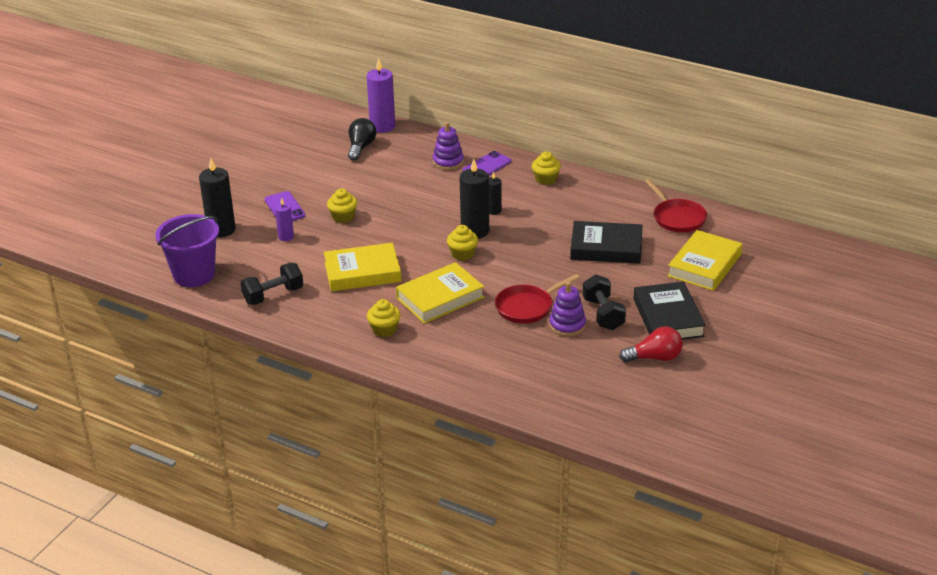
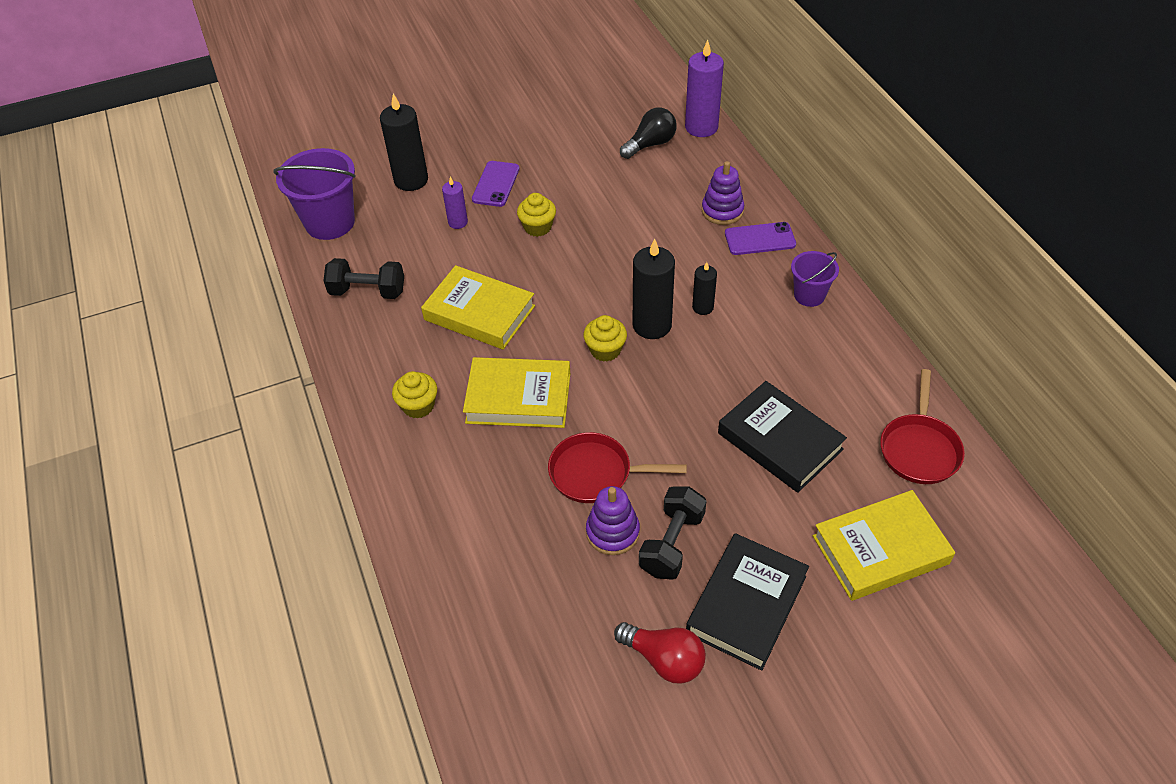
camera: 40 degrees right, 15 degrees up
(546, 179) = (809, 295): yellow cupcake -> purple bucket

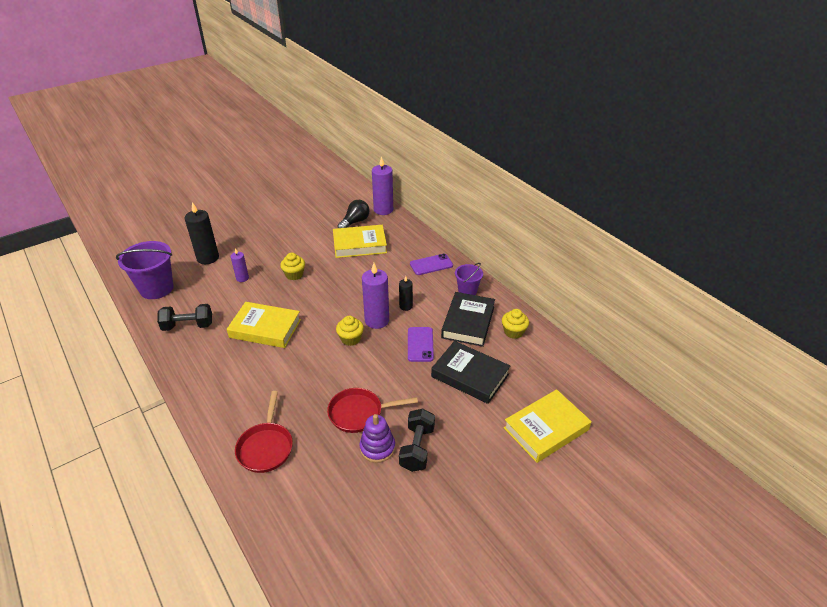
camera: 15 degrees left, 10 degrees down
(418, 406) = (233, 390): yellow cupcake -> yellow cupcake (513, 332)
(496, 184) = (263, 254): purple phone -> purple phone (420, 344)
(518, 398) = (300, 375): yellow book -> yellow book (359, 245)
(652, 325) = (377, 320): black candle -> purple candle
(664, 659) = (428, 523): red light bulb -> none
(722, 211) = (405, 252): purple stacking toy -> none
(746, 605) = (473, 477): black book -> black book (468, 322)
(919, 449) = (553, 367): red pan -> red pan (266, 447)

